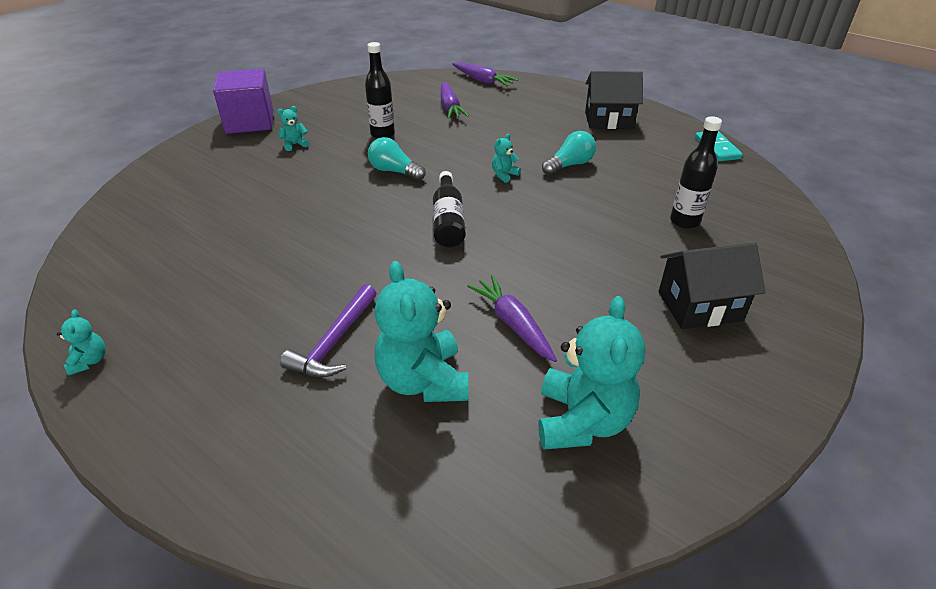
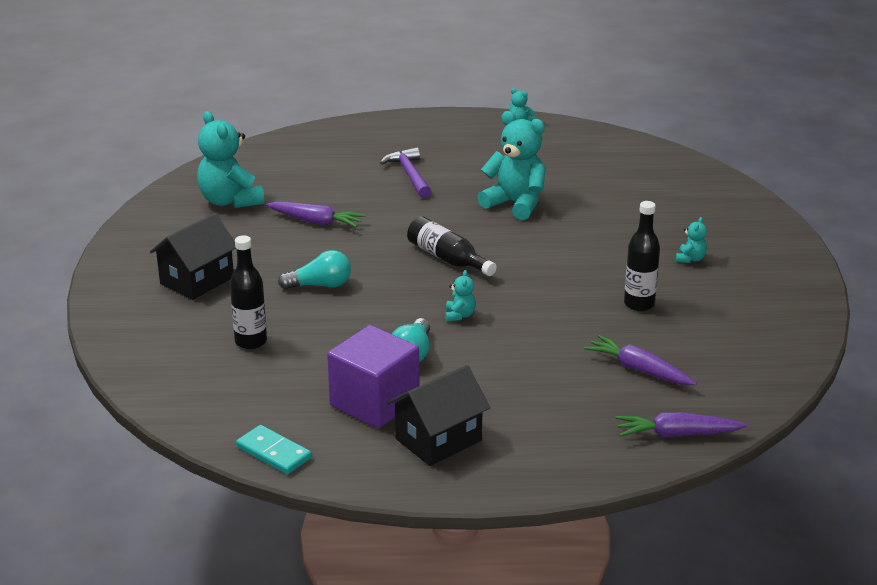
camera: 140 degrees right, 10 degrees down
(250, 122) = (780, 259): purple cube -> purple cube (374, 403)
(394, 171) = (558, 276): turquoise light bulb -> turquoise light bulb (320, 285)
(423, 380) = (335, 182): turquoise teddy bear -> turquoise teddy bear (515, 204)

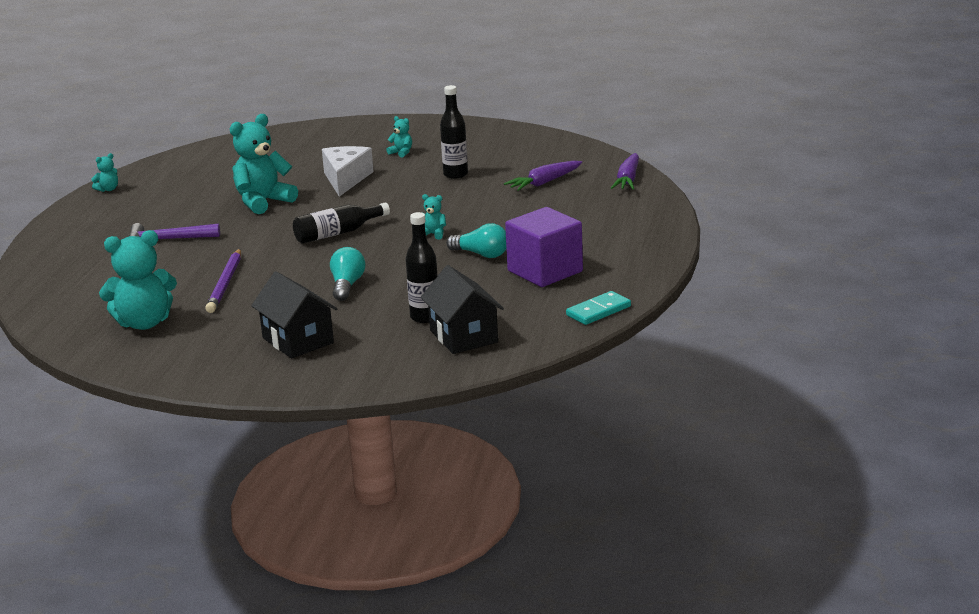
camera: 75 degrees left, 5 degrees down
(316, 222) = (225, 283): purple carrot -> purple pencil
(438, 440) = (604, 252): black house -> black house (463, 336)
(595, 238) = (346, 179): none -> white cheese

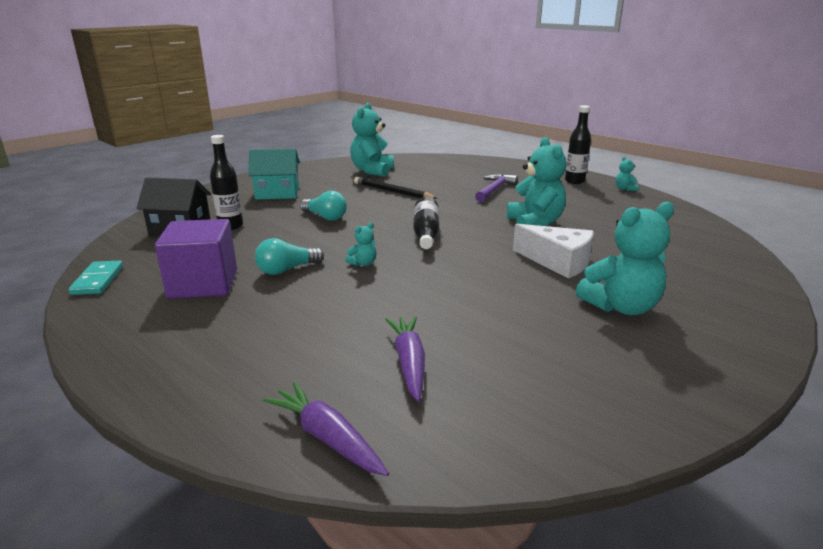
camera: 120 degrees right, 0 degrees up
(225, 283) = (392, 191): purple pencil -> black pencil
(298, 340) = (277, 193): black house -> turquoise house
(401, 153) = (621, 307): turquoise teddy bear -> turquoise teddy bear, size x2.23
(455, 174) = (509, 316): black bottle -> black bottle (574, 181)

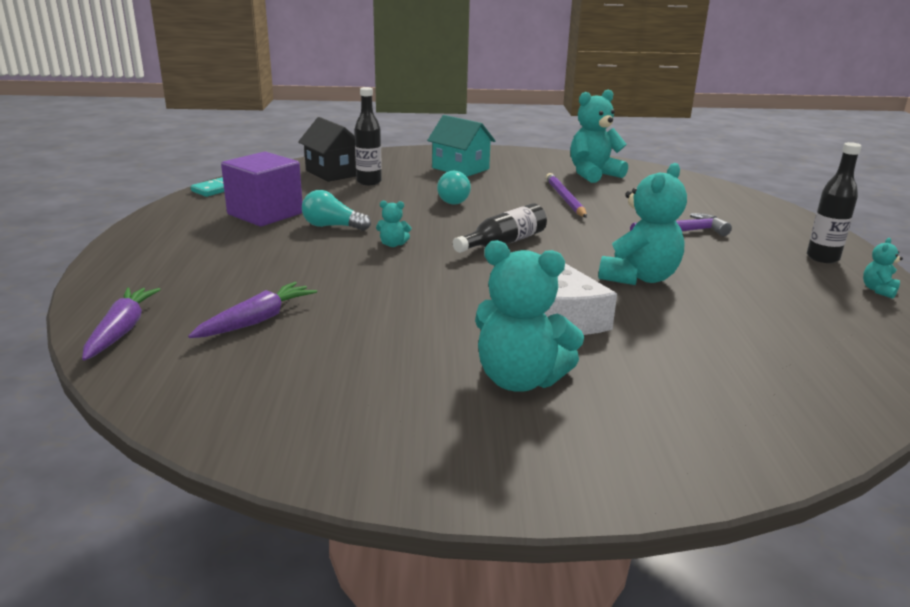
camera: 45 degrees right, 0 degrees up
(392, 191) = (565, 198): black pencil -> purple pencil

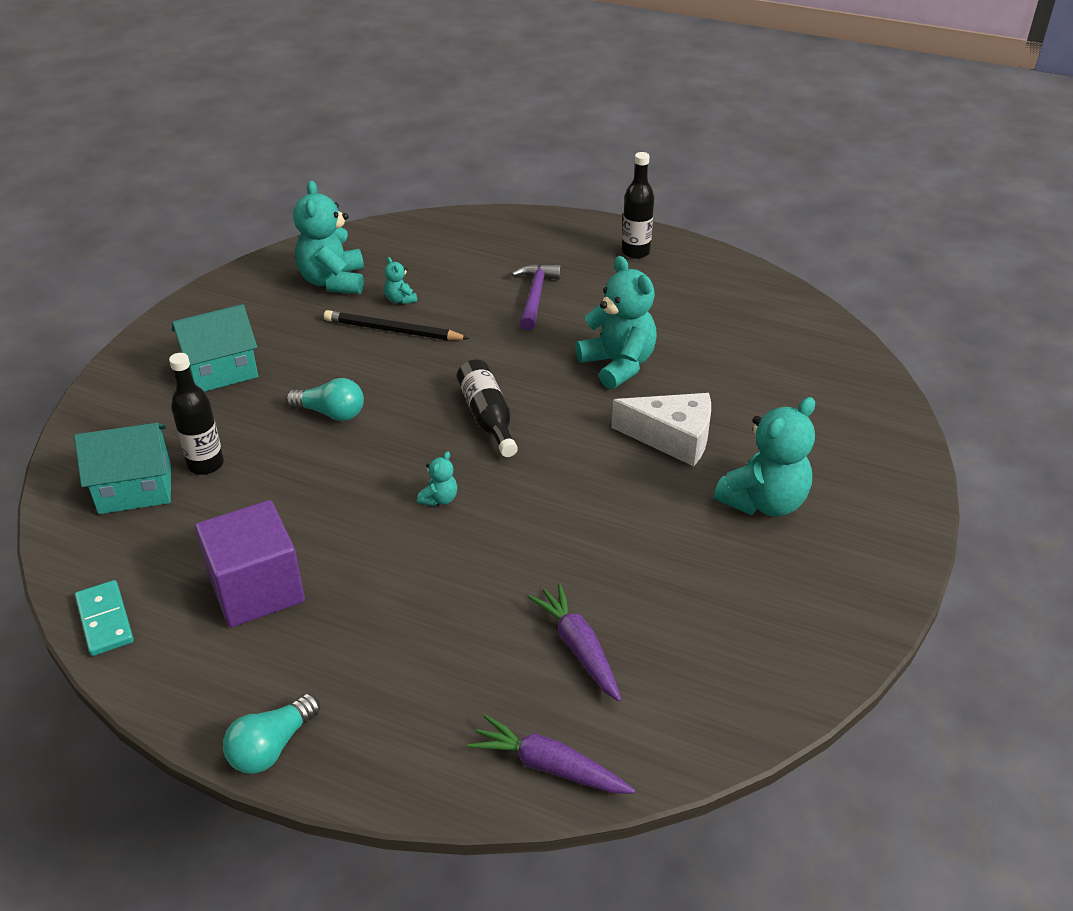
camera: 65 degrees left, 15 degrees up
(332, 226) = (348, 535): turquoise light bulb -> turquoise light bulb (272, 747)
(333, 173) = (135, 489): black house -> turquoise house
(565, 198) = (393, 330): purple pencil -> black pencil
(878, 290) = (706, 259): turquoise teddy bear -> turquoise teddy bear (400, 300)

